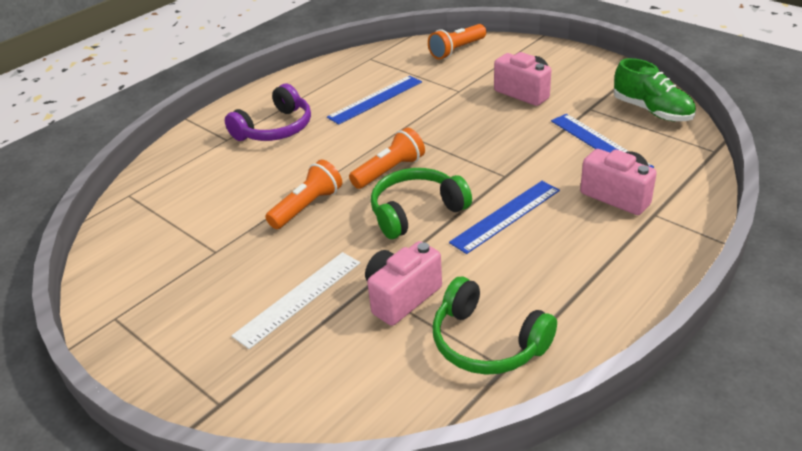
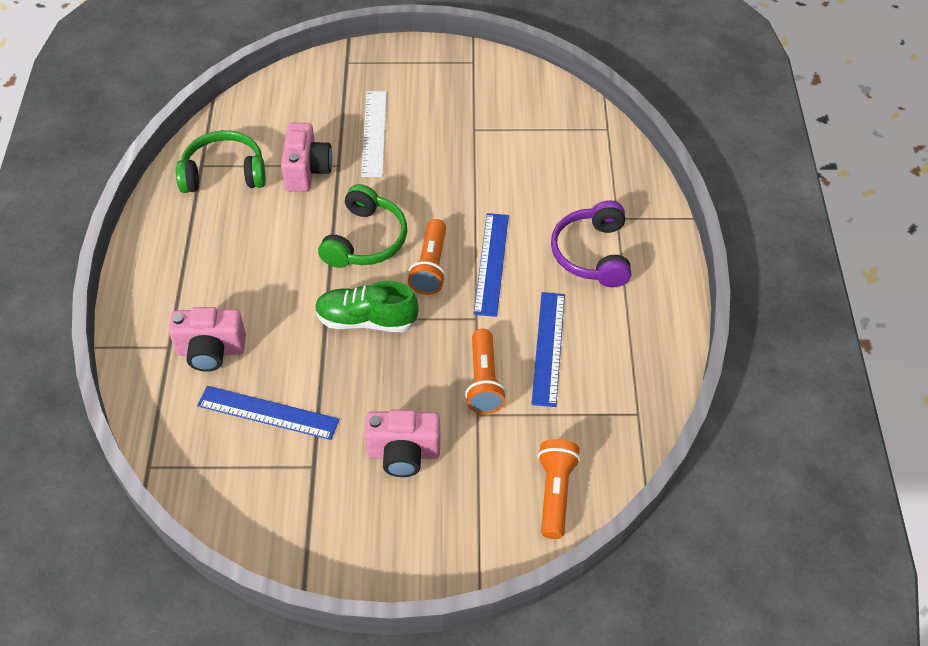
camera: 135 degrees right, 15 degrees up
(307, 206) = (455, 196): orange flashlight -> orange flashlight (484, 381)
(506, 216) = (290, 276): blue ruler -> blue ruler (491, 263)
(652, 111) = (243, 501): green shoe -> green shoe (366, 320)

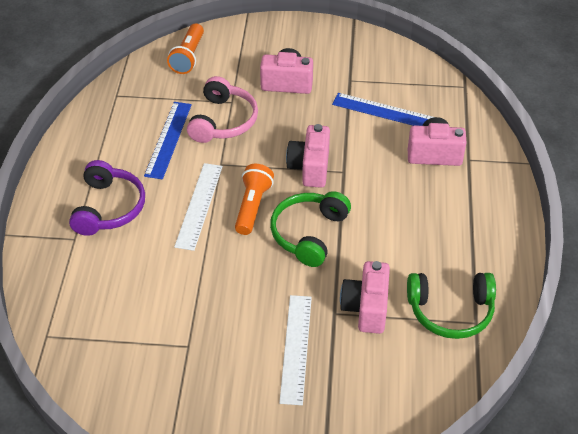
camera: 175 degrees left, 5 degrees down
(366, 320) = (310, 168): green shoe -> pink camera
(484, 381) = (223, 121): orange flashlight -> pink headphones
(491, 263) = (199, 205): blue ruler -> white ruler

